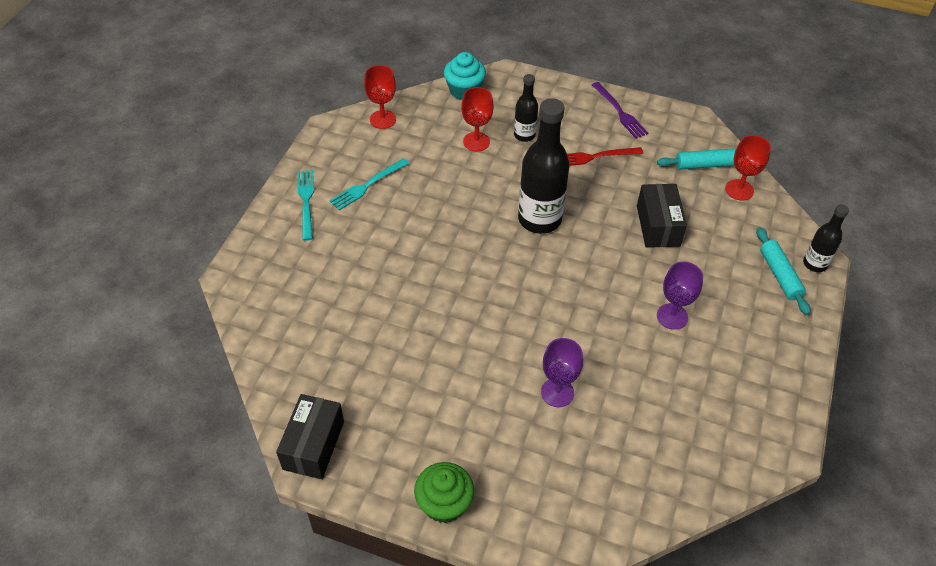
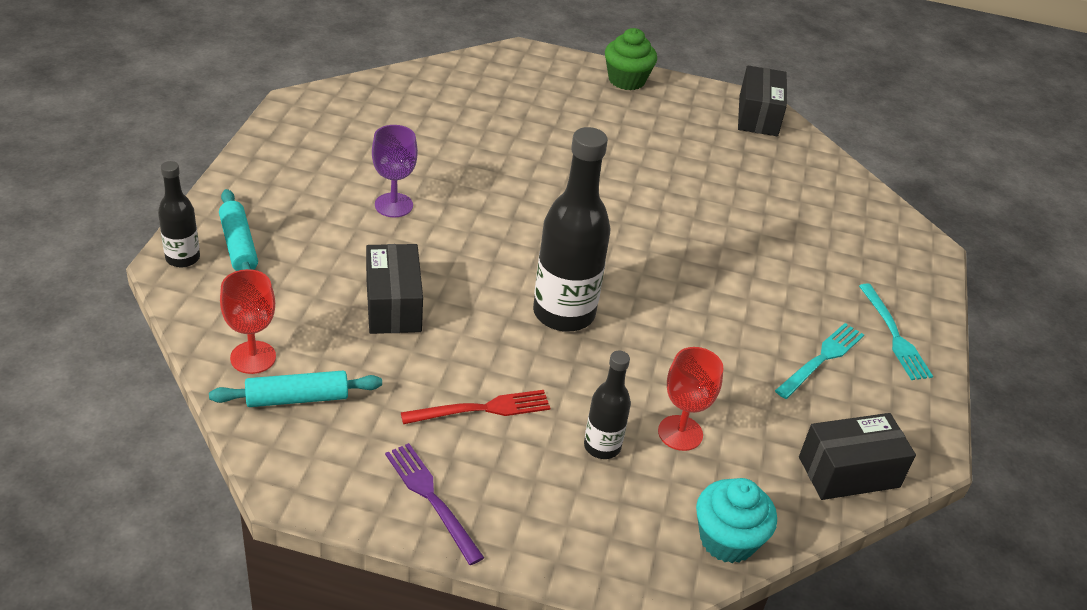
camera: 170 degrees right, 10 degrees down
(382, 119) = (849, 472): red goblet -> black box
(557, 392) = (529, 145): purple goblet -> none

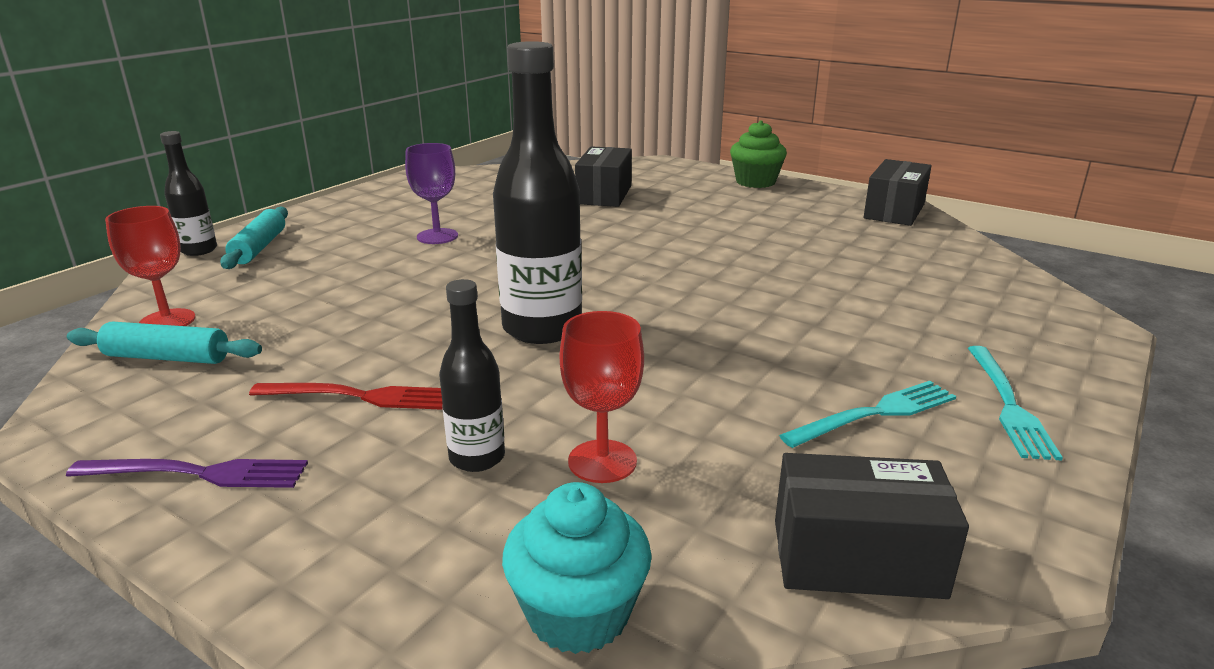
camera: 25 degrees right, 15 degrees down
(393, 305) = (357, 301): black box -> black box (604, 195)
(431, 498) = (198, 473): purple fork -> purple fork turned 105 degrees clockwise

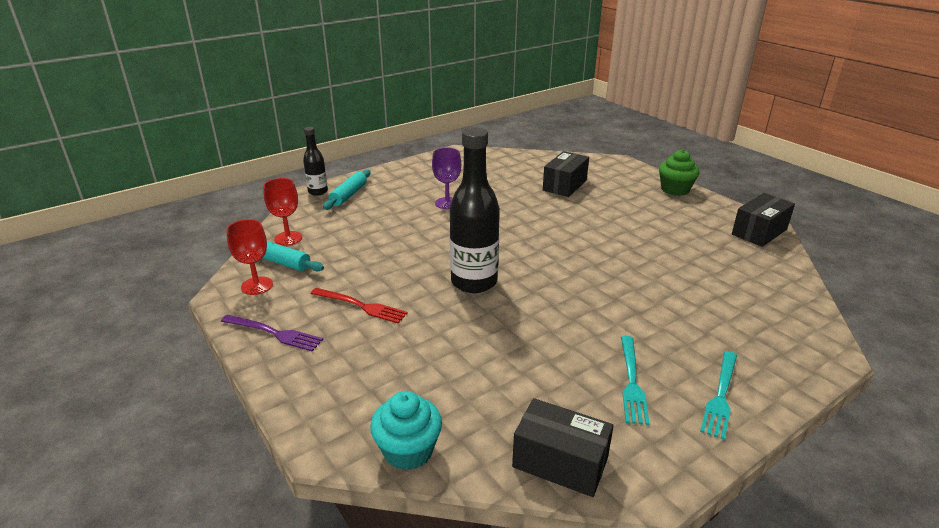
camera: 20 degrees right, 5 degrees up
(477, 458) = (401, 356): black bottle -> none
(602, 461) = (462, 374): red goblet -> red goblet (257, 286)
(875, 414) = (632, 382): turquoise fork -> turquoise fork turned 105 degrees clockwise

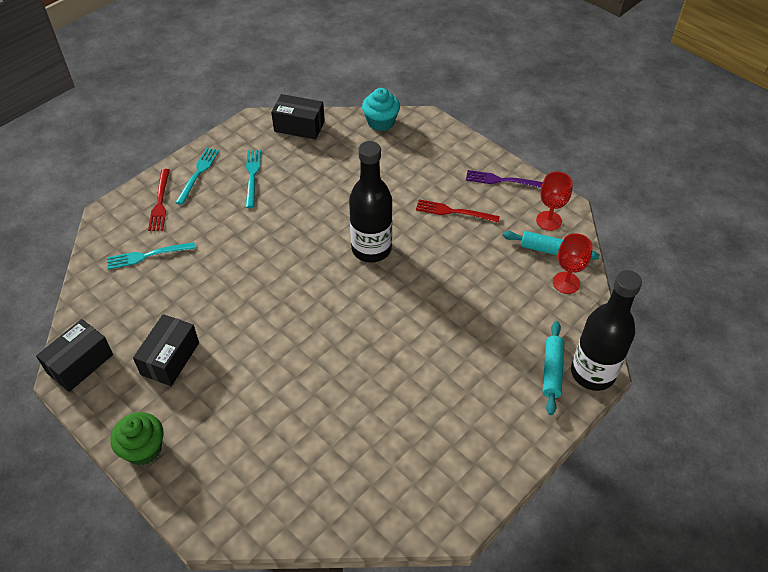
camera: 170 degrees right, 20 degrees up
(318, 192) = (592, 373): black bottle -> black bottle, size x1.87
(447, 203) = (429, 371): purple goblet -> none
(564, 185) = (288, 437): black box -> black box (170, 358)
(742, 303) = (147, 255): none -> turquoise fork
(760, 360) = (160, 202): none -> red fork

